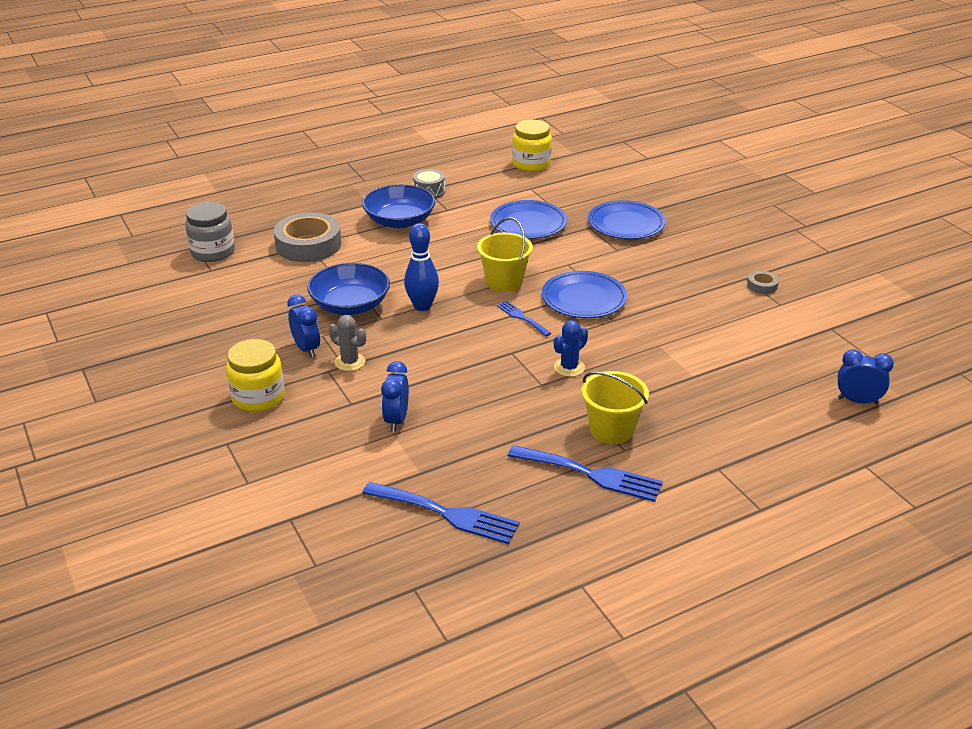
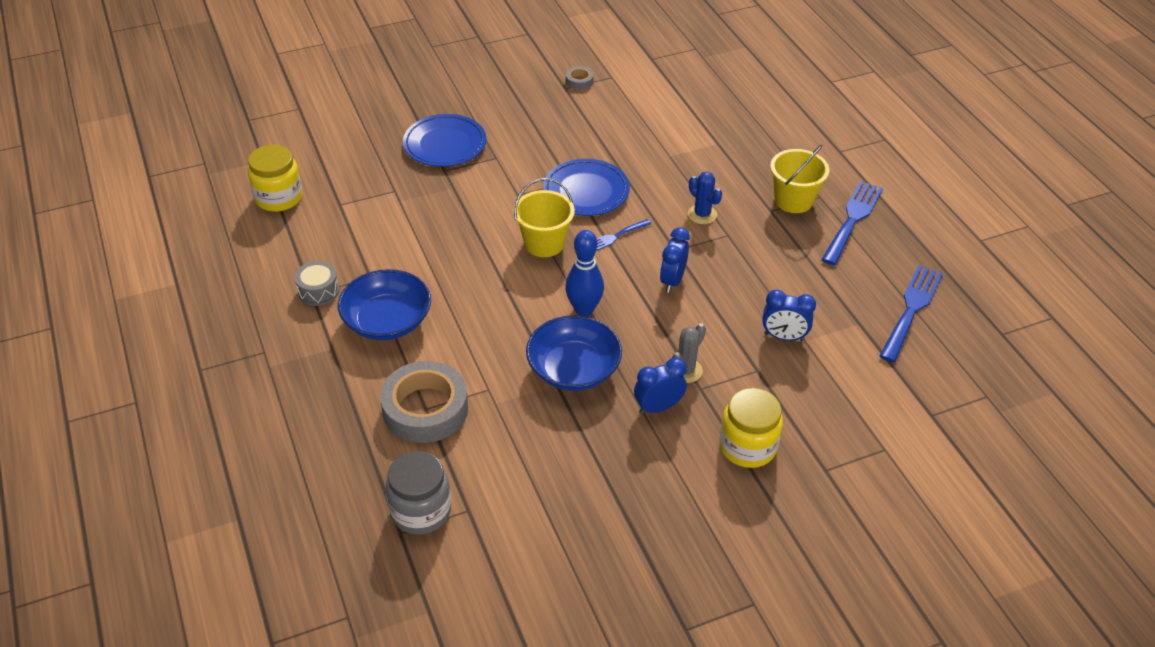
camera: 85 degrees left, 10 degrees up
(528, 224) = (424, 214): blue plate -> none
(857, 401) = (753, 67): blue clock -> blue clock (672, 281)

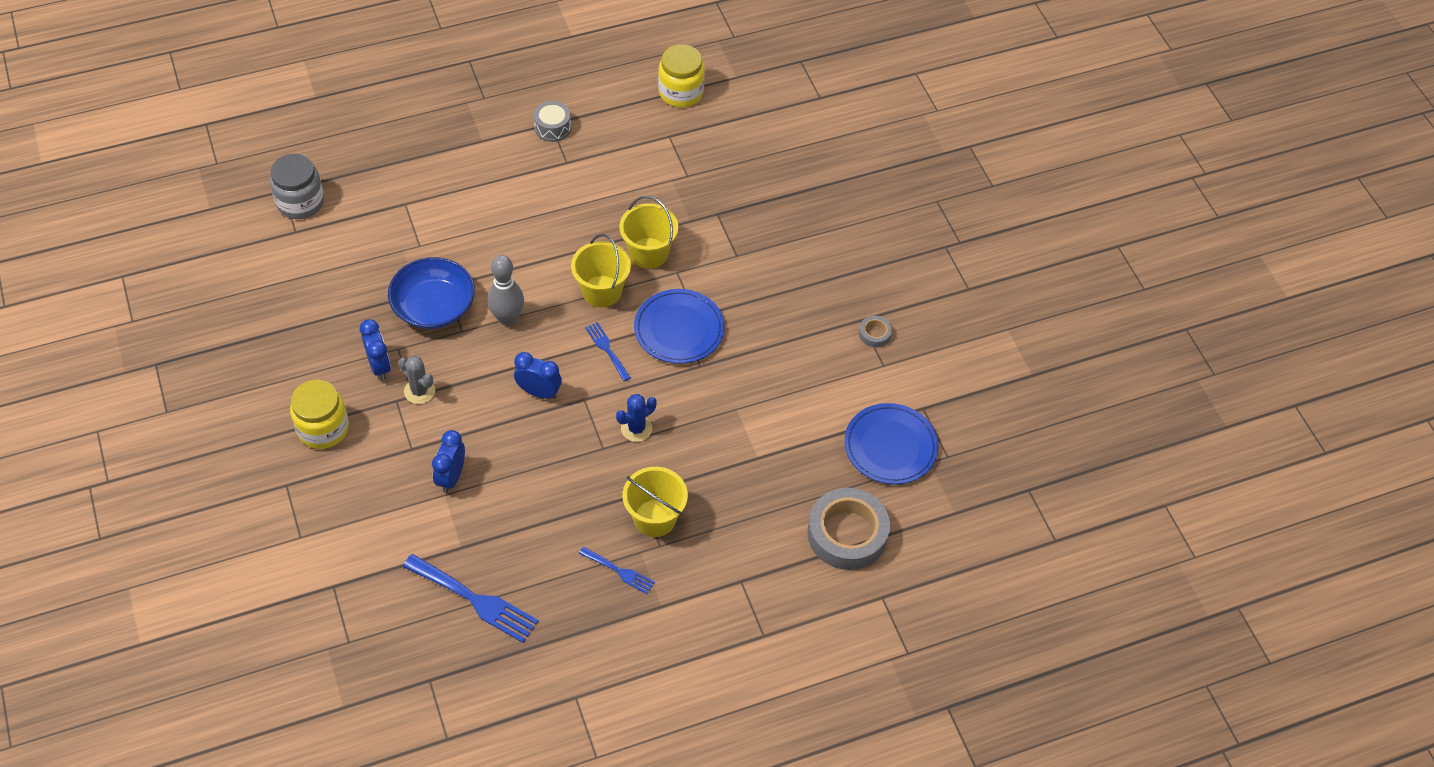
camera: 90 degrees right, 10 degrees up
(387, 321) = (510, 176): blue bowl -> none
(425, 409) = (404, 203): grey tape -> grey tape (847, 534)
(445, 144) = (759, 213): blue plate -> blue plate (890, 446)
(494, 213) = (648, 253): none -> yellow bucket
(584, 309) = (507, 318): blue bowling pin -> grey bowling pin
(852, 219) = (619, 571): blue fork -> blue fork, size x0.56

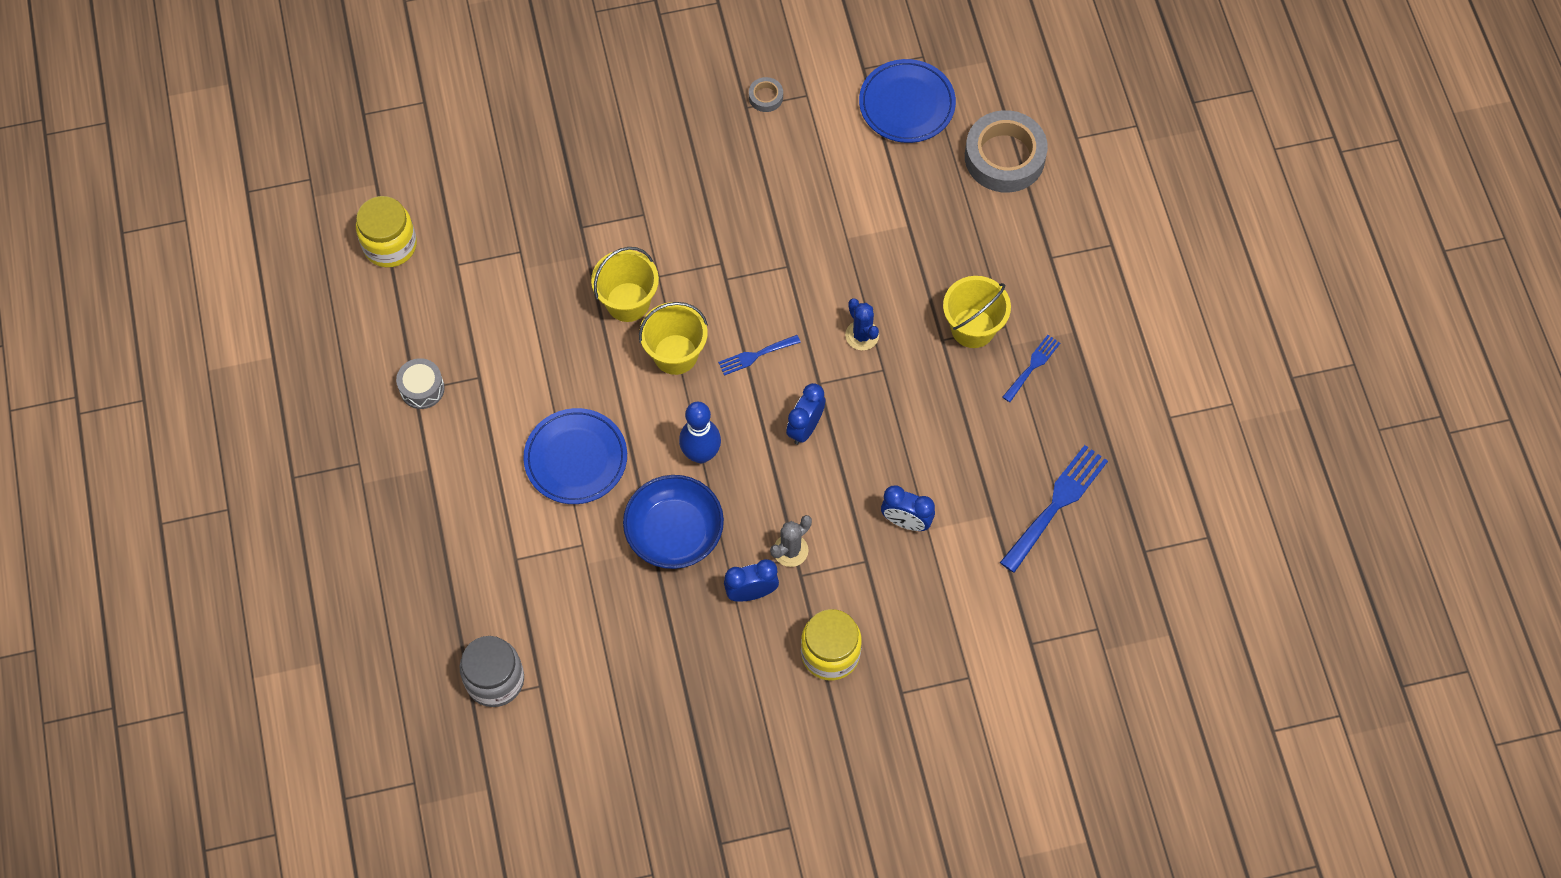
camera: 80 degrees left, 10 degrees up
(507, 318) = (701, 454): grey bowling pin -> blue bowling pin
(679, 329) = (737, 282): blue plate -> blue plate (576, 458)

